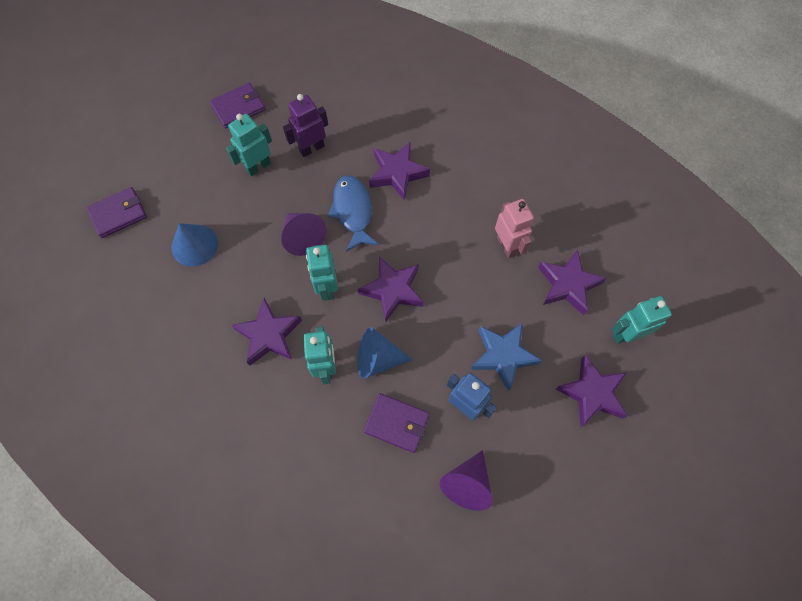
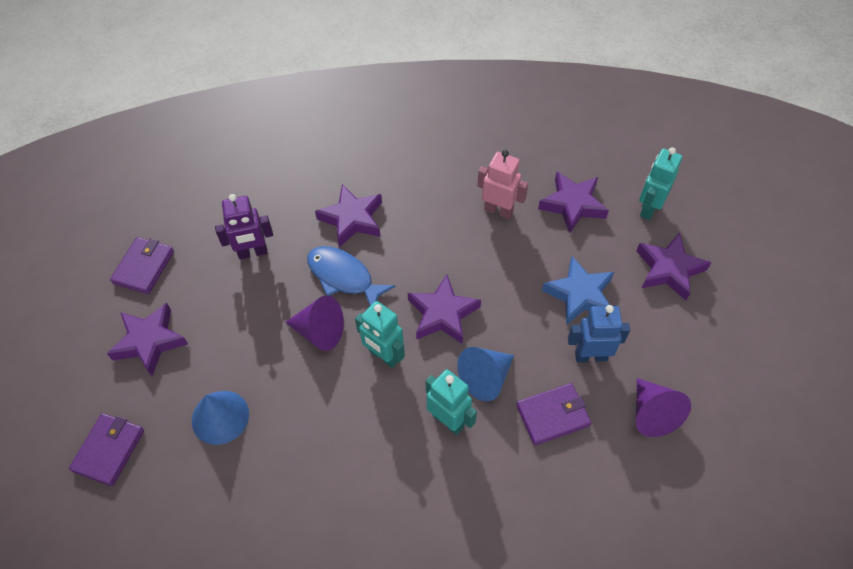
camera: 40 degrees left, 10 degrees down
(258, 166) = (216, 303): turquoise robot -> none
(269, 335) = (371, 437): purple star -> purple star (150, 341)
(311, 148) = (253, 253): purple robot -> purple robot turned 120 degrees counterclockwise

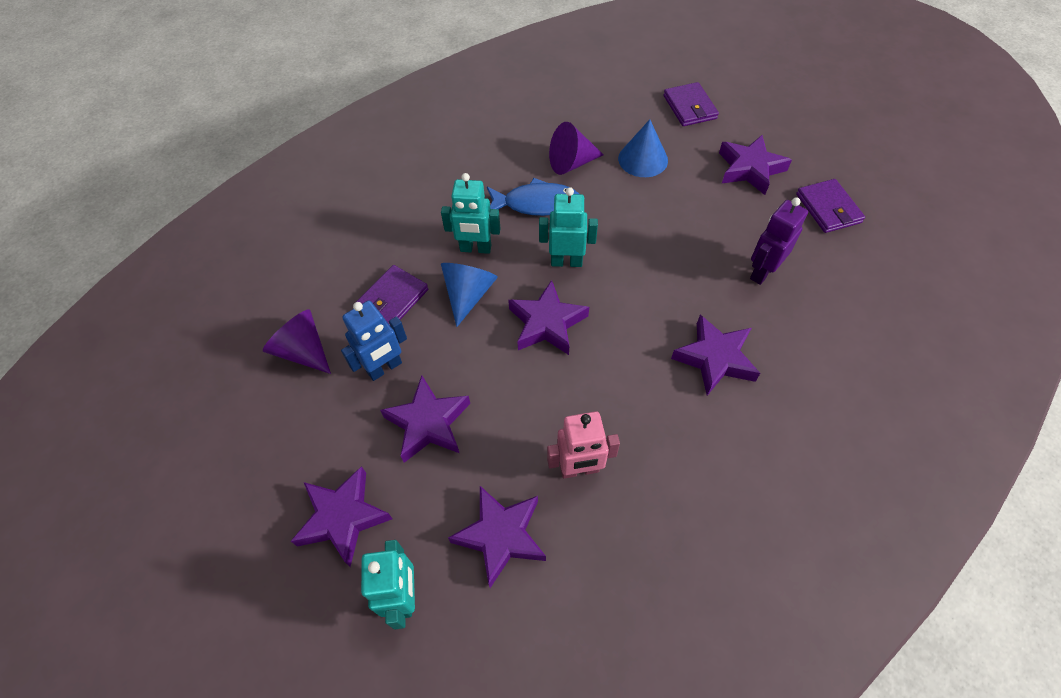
camera: 145 degrees right, 0 degrees up
(319, 331) = (635, 248): purple cone -> purple cone (571, 163)
(343, 277) = (663, 301): blue fish -> blue fish (537, 204)
(580, 295) = (428, 423): blue star -> purple star

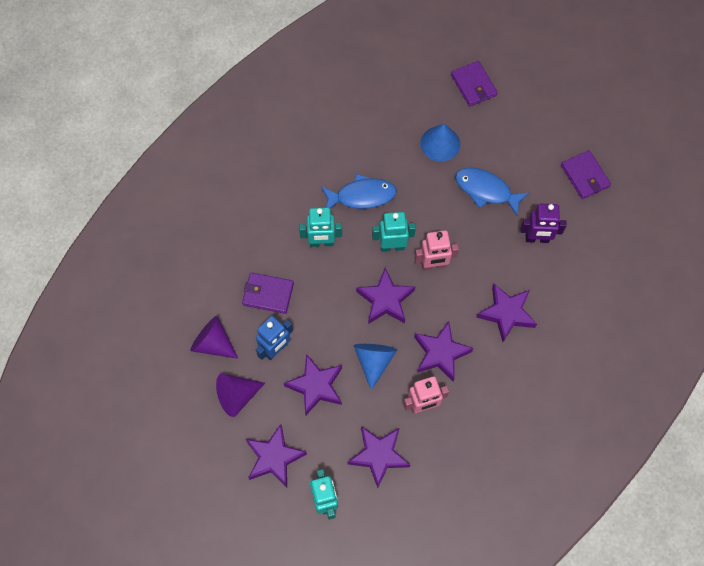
camera: 10 degrees left, 10 degrees up
(392, 299) = (268, 294): purple wallet -> purple wallet turned 75 degrees clockwise
(468, 295) = (324, 283): blue cone -> blue cone (374, 361)
(571, 163) = (383, 153): purple cone -> purple cone (237, 396)
(618, 288) = (433, 265): none -> pink robot
(696, 212) = (486, 190): none -> blue fish
(750, 169) = (524, 144): purple star -> purple star (440, 353)
(762, 272) = (537, 239): purple robot -> purple robot turned 120 degrees counterclockwise

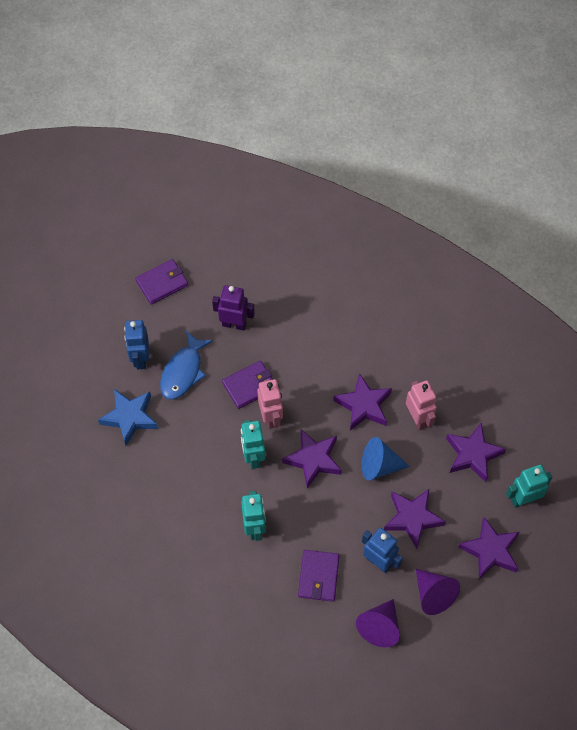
camera: 95 degrees left, 5 degrees down
(362, 196) = (197, 491): blue fish -> none
(440, 143) = (130, 418): blue cone -> blue star
(473, 85) = (57, 388): purple wallet -> purple wallet (249, 386)
(501, 154) = (140, 358): none -> blue robot
(506, 313) = (316, 349): purple star -> none
(537, 239) = (234, 324): purple robot -> purple robot turned 75 degrees counterclockwise

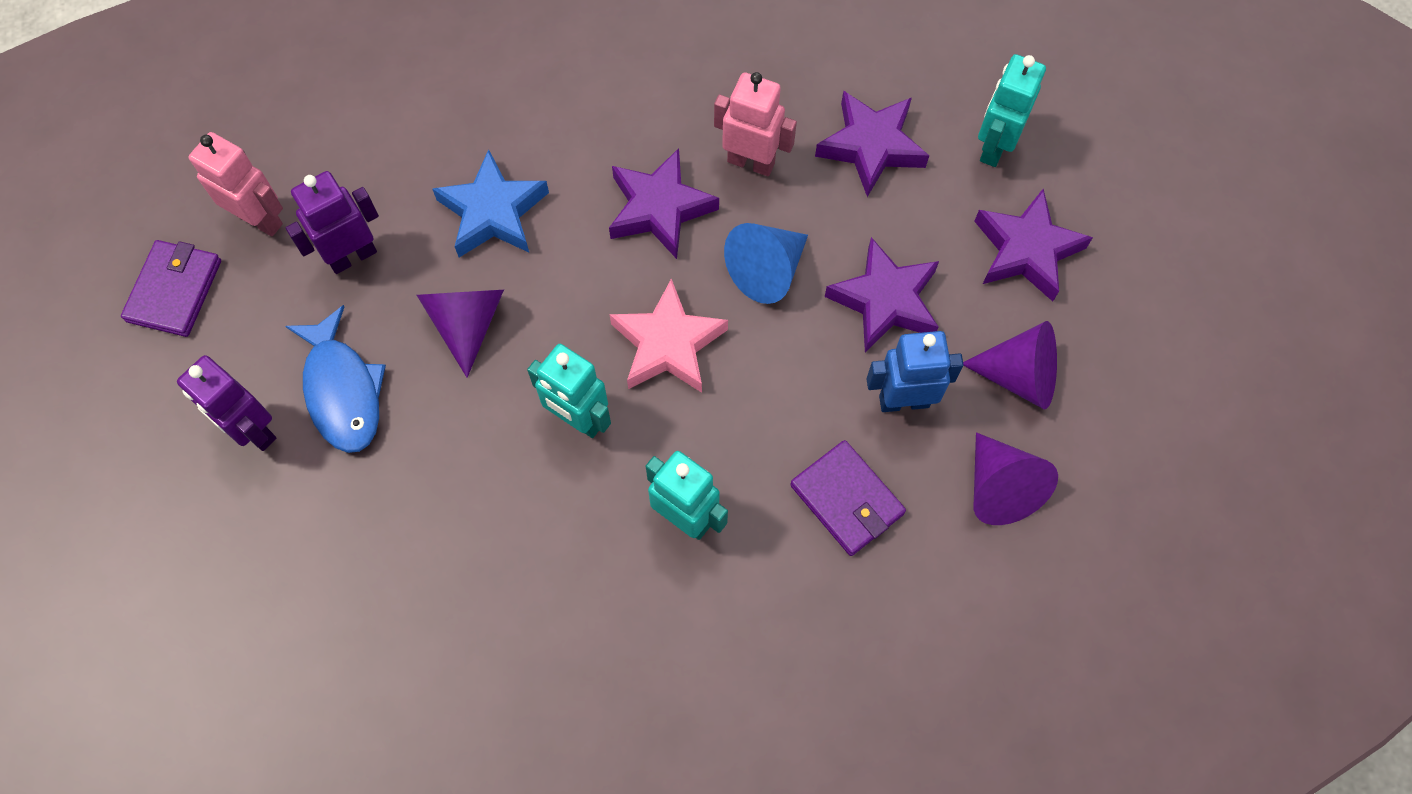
camera: 45 degrees left, 5 degrees up
(130, 418) = (326, 533): blue star -> blue star (493, 212)
(140, 358) = (253, 430): blue robot -> purple robot
(249, 386) = (467, 323): purple wallet -> purple cone
(271, 417) = (544, 339): pink robot -> pink robot (260, 219)
(313, 460) = (668, 344): purple star -> pink star

